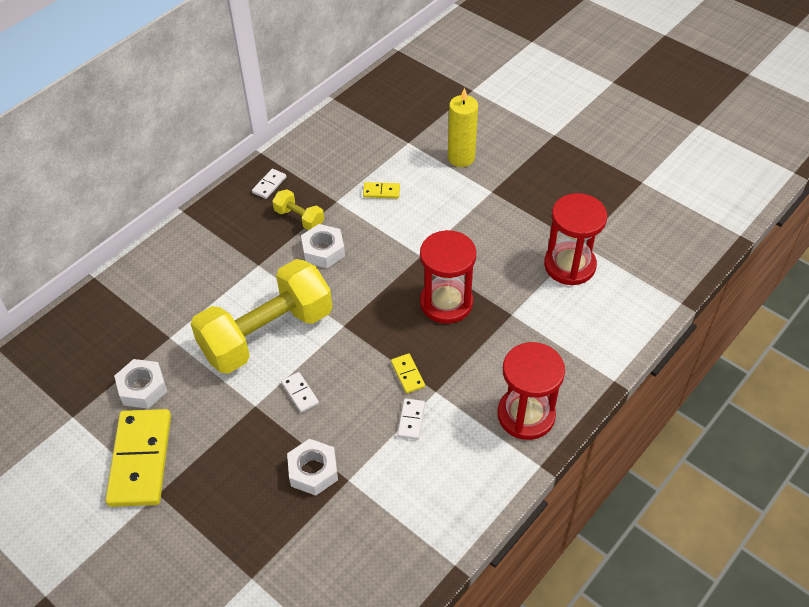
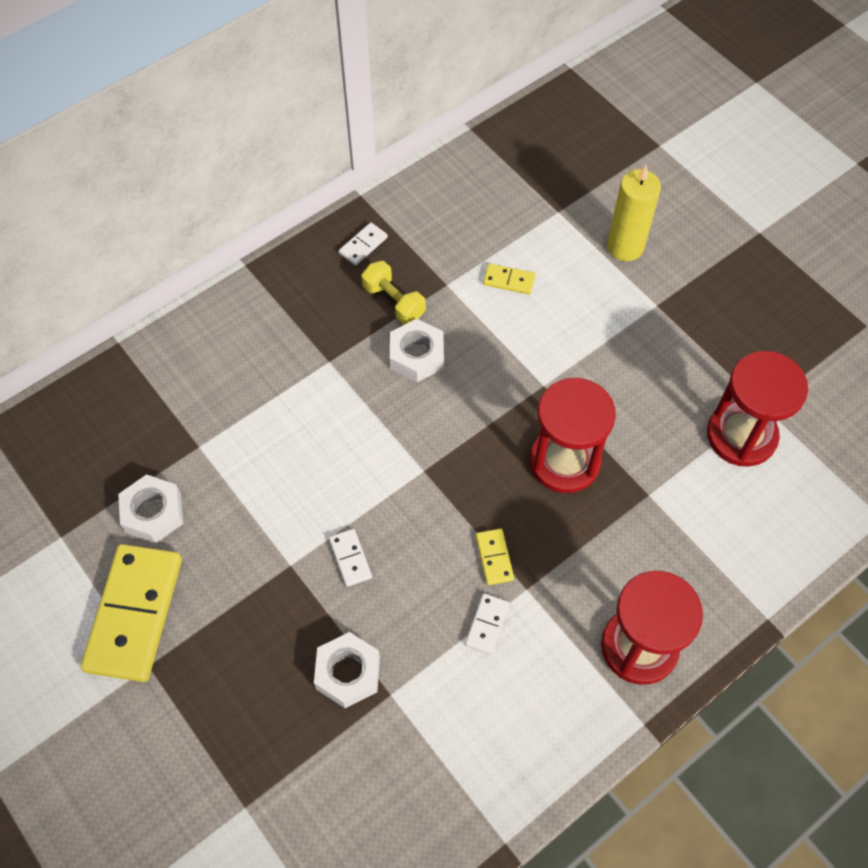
camera: 10 degrees right, 10 degrees up
(267, 334) = (323, 464): yellow dumbbell -> none

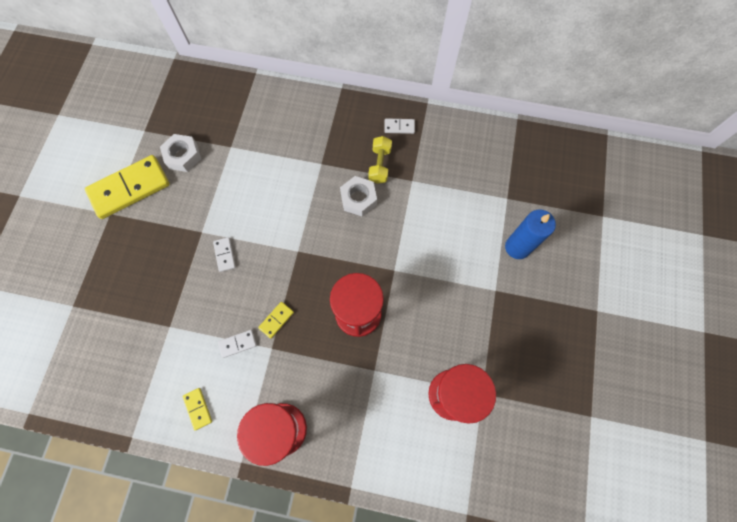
camera: 50 degrees right, 10 degrees up
(348, 673) = (166, 299): white nut -> none
(350, 558) = (224, 255): white domino -> white domino turned 45 degrees counterclockwise
(509, 280) = (441, 207): yellow domino -> yellow domino (198, 408)
(625, 247) = (517, 247): yellow candle -> blue candle

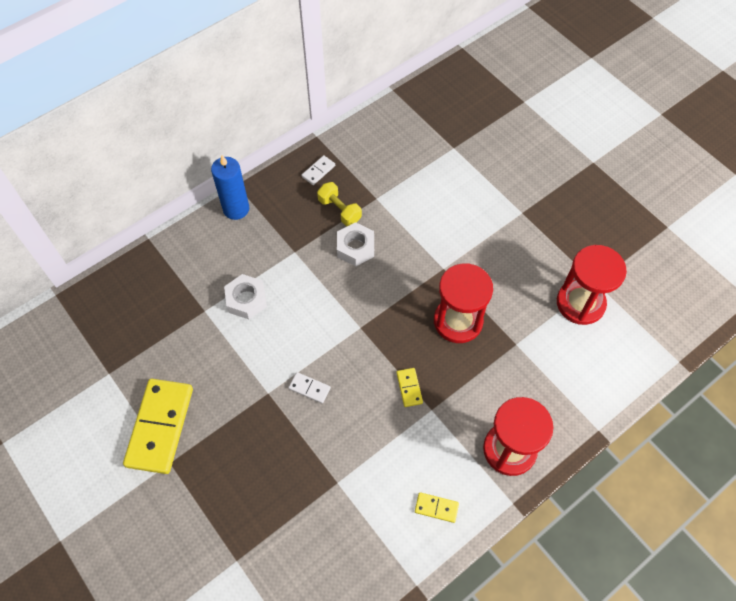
camera: 50 degrees left, 10 degrees down
(183, 156) = (173, 357): white nut -> white nut (246, 300)
(237, 344) = (404, 434): white domino -> none
(517, 247) = (500, 172): blue candle -> blue candle (236, 209)

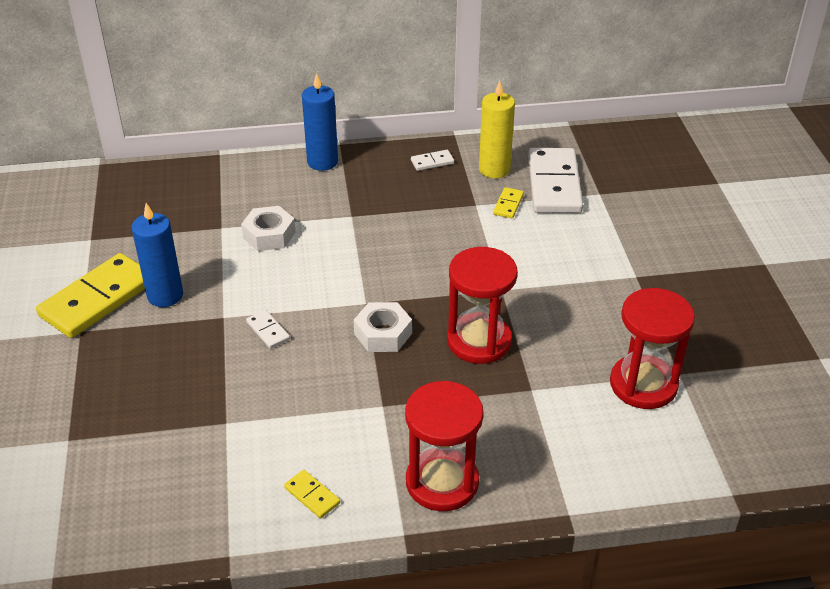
camera: 30 degrees right, 20 degrees down
(210, 396) = (165, 295): none -> blue candle
(339, 210) = (427, 200): yellow dumbbell -> none
(355, 248) = (418, 236): white nut -> white nut (383, 334)
(367, 158) = (494, 169): none -> yellow candle
(409, 388) = (374, 376): yellow domino -> yellow domino (508, 204)
(418, 153) = (554, 184): none -> white domino

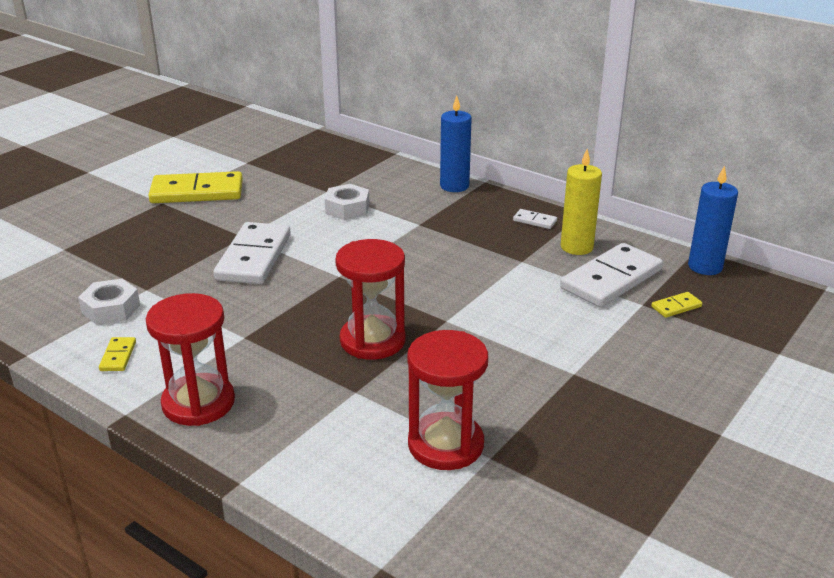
camera: 45 degrees right, 10 degrees down
(165, 295) = (233, 209): blue candle -> blue candle (705, 267)
(268, 331) = (253, 257): white domino -> white domino, size x2.33
(383, 334) = (317, 298): white nut -> white nut (111, 309)
(508, 204) = (548, 273): yellow domino -> yellow domino (676, 307)

